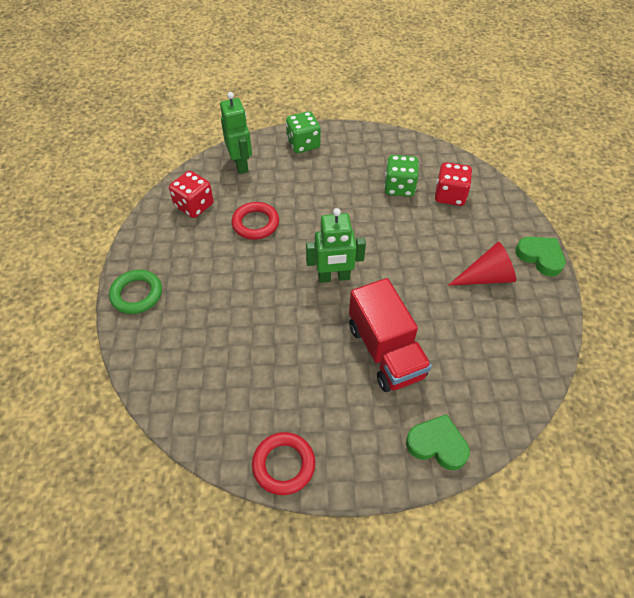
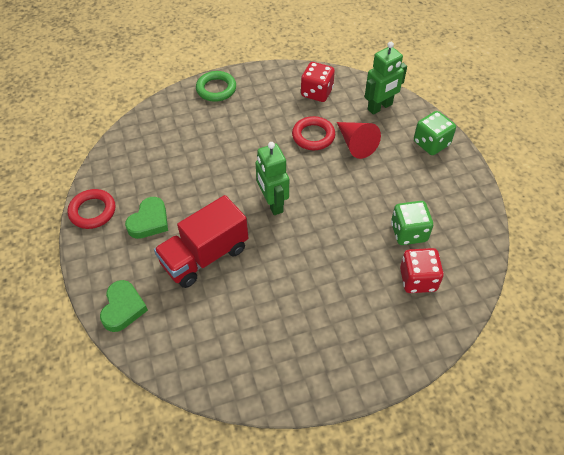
camera: 75 degrees right, 0 degrees up
(486, 277) = (315, 327): red cone -> red cone (355, 144)
(540, 257) = (362, 378): green heart -> green heart (149, 221)

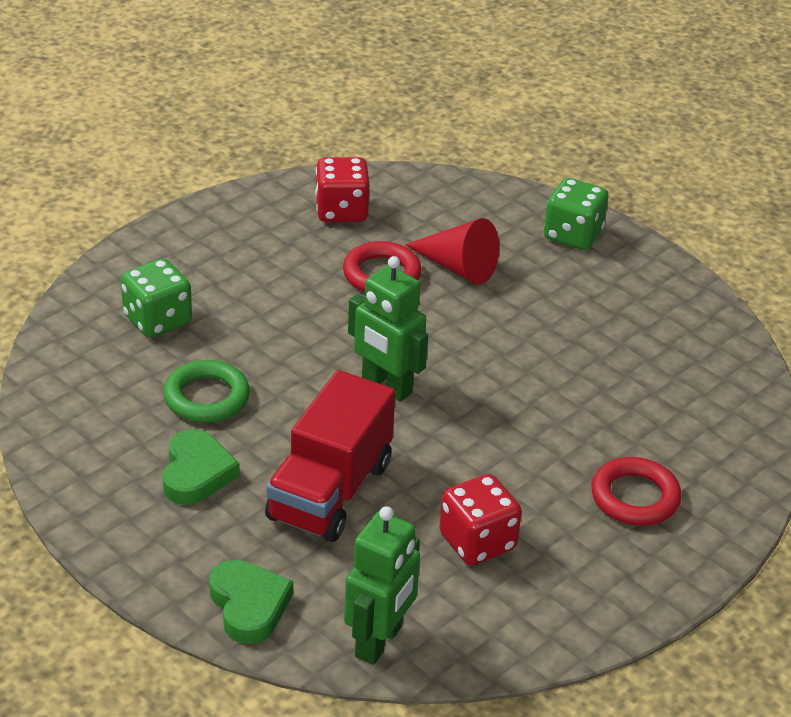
camera: 30 degrees left, 15 degrees down
(92, 211) = (81, 490): red ring -> red ring (635, 497)
(216, 89) = (162, 249): green ring -> green ring (206, 397)
(380, 107) = (459, 205): green robot -> green robot (379, 642)
(408, 232) = (622, 362): green dice -> green dice (157, 320)
(418, 279) = (676, 418): red dice -> red dice (477, 542)

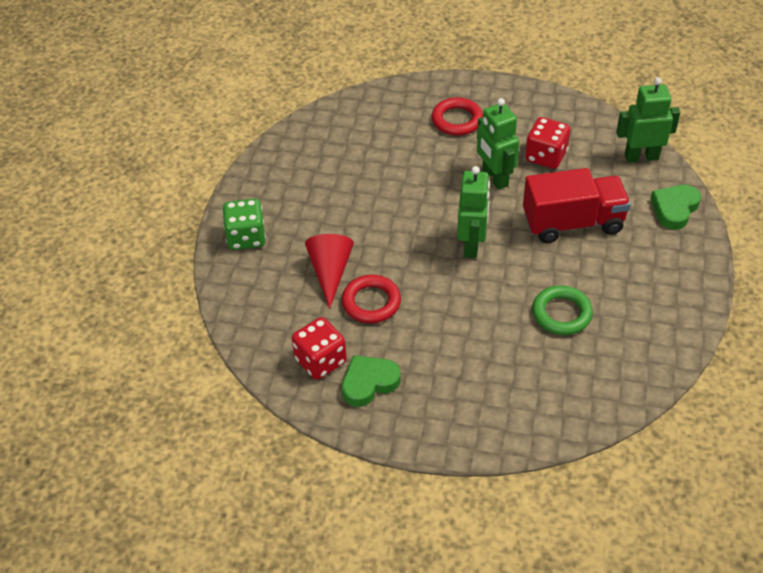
camera: 120 degrees left, 10 degrees up
(157, 320) = (523, 381): green dice -> none
(196, 473) = (620, 280): green heart -> green heart (369, 383)
(482, 469) = (494, 178): none -> green robot

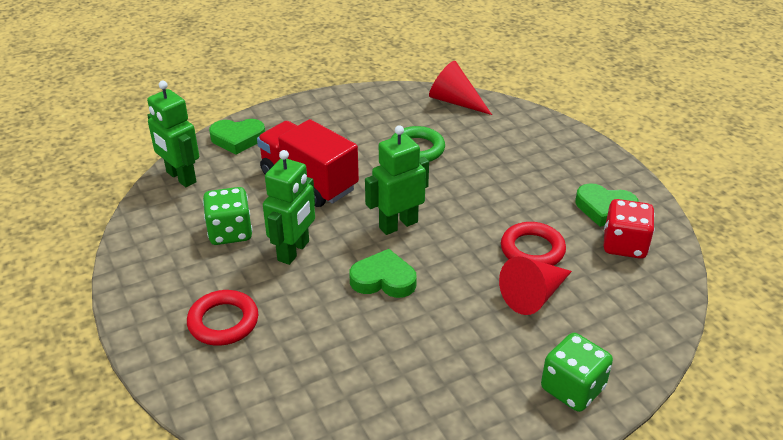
camera: 130 degrees left, 10 degrees down
(422, 206) = (383, 279): none -> green heart
(546, 156) = (230, 232): red dice -> green dice
(620, 392) = (455, 101): none -> red cone

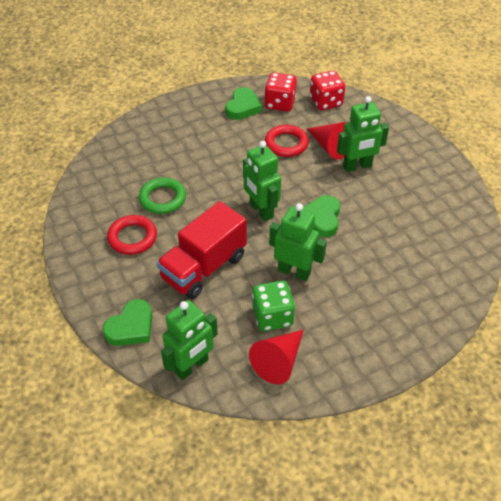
camera: 90 degrees left, 10 degrees up
(223, 322) = (376, 308): red ring -> red ring (132, 237)
(237, 139) = (131, 327): green heart -> green heart turned 45 degrees clockwise
(455, 101) = (93, 173): red cone -> red cone (279, 361)
(493, 323) = (357, 166): none -> green robot
(572, 388) = (403, 138): green dice -> none
(644, 296) = (326, 102): none -> red dice

